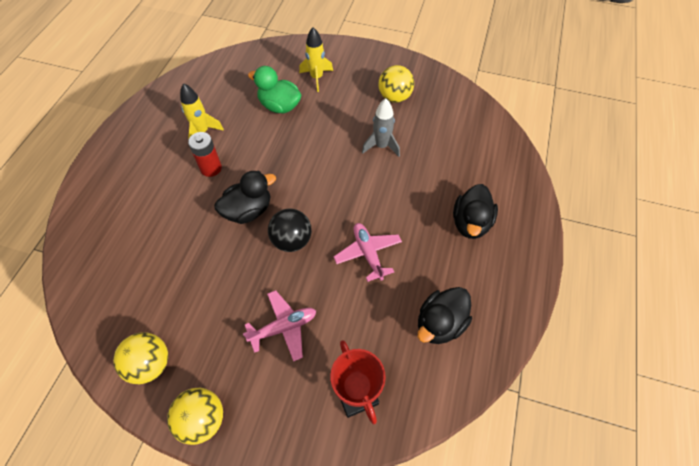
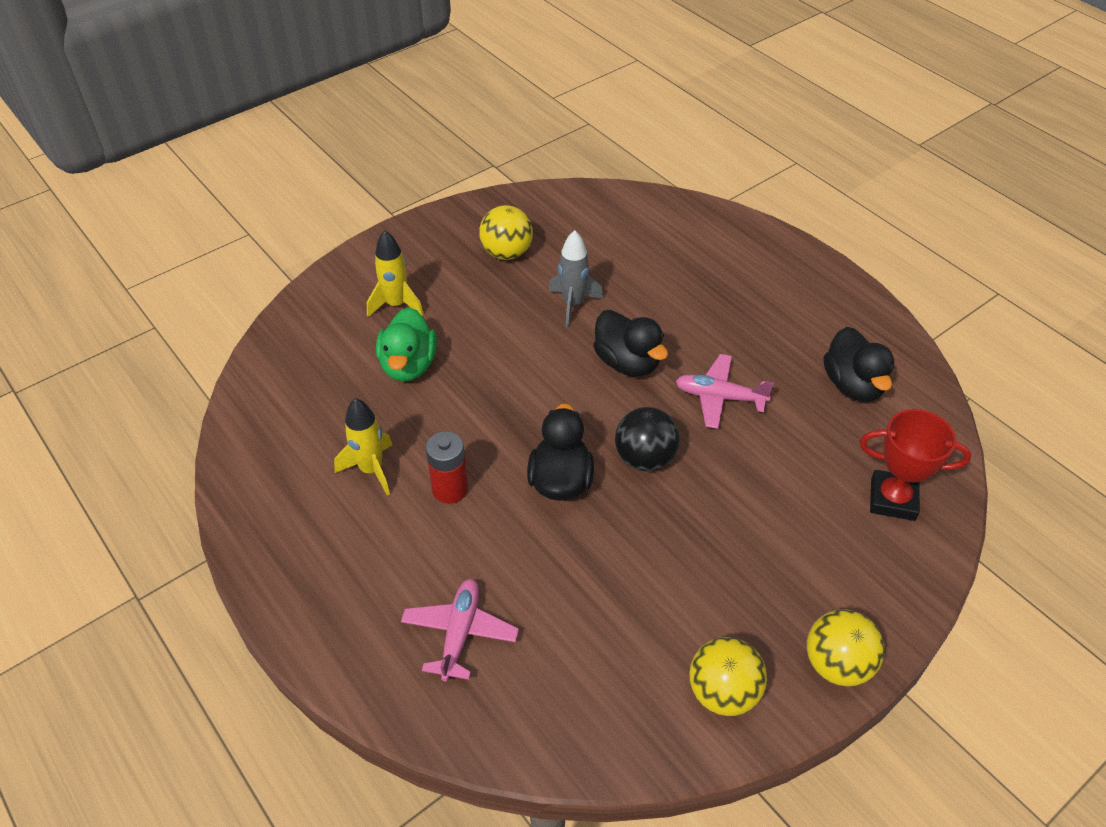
camera: 55 degrees left, 10 degrees down
(279, 106) = (408, 365): green duck -> green duck turned 60 degrees counterclockwise
(284, 327) = (764, 525): pink plane -> pink plane (460, 633)
(470, 223) = (746, 292): black duck -> black duck (627, 362)

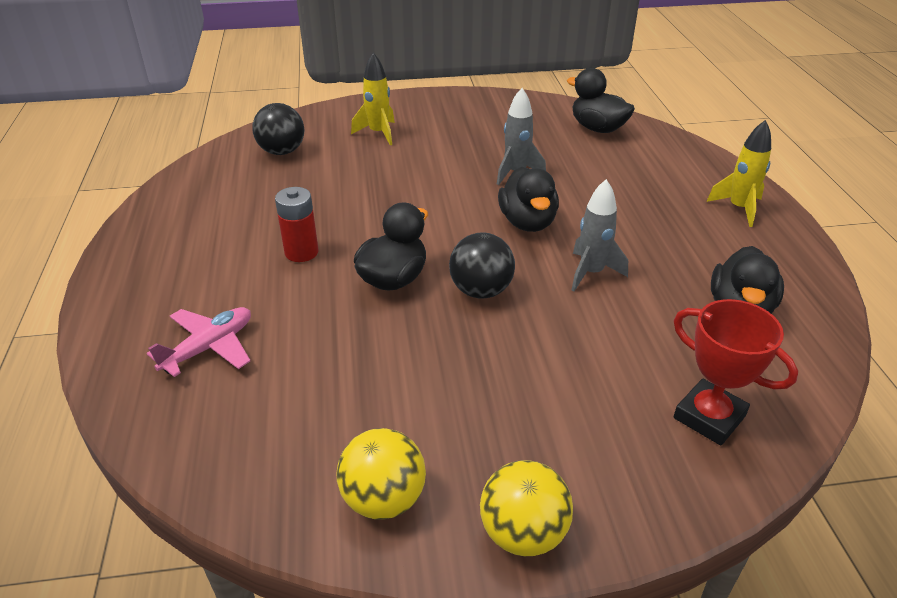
camera: 30 degrees right, 10 degrees down
(314, 370) = (282, 151): none -> black ball
(371, 470) = (258, 220): yellow rocket -> yellow rocket (739, 208)
(408, 365) = (350, 169): green duck -> none
(507, 253) = (492, 128): yellow ball -> none
(606, 216) = (597, 128): none -> black duck
(719, 397) = (591, 273): pink plane -> grey rocket

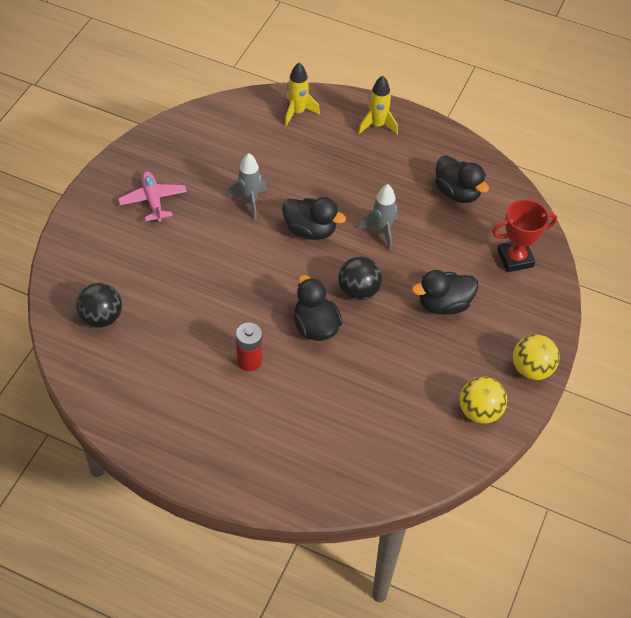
camera: 60 degrees left, 15 degrees up
(209, 347) = (313, 444): pink plane -> pink plane (153, 200)
(378, 133) = (126, 247): yellow rocket -> yellow rocket (297, 112)
(597, 128) = (231, 124): black duck -> black duck (444, 304)

